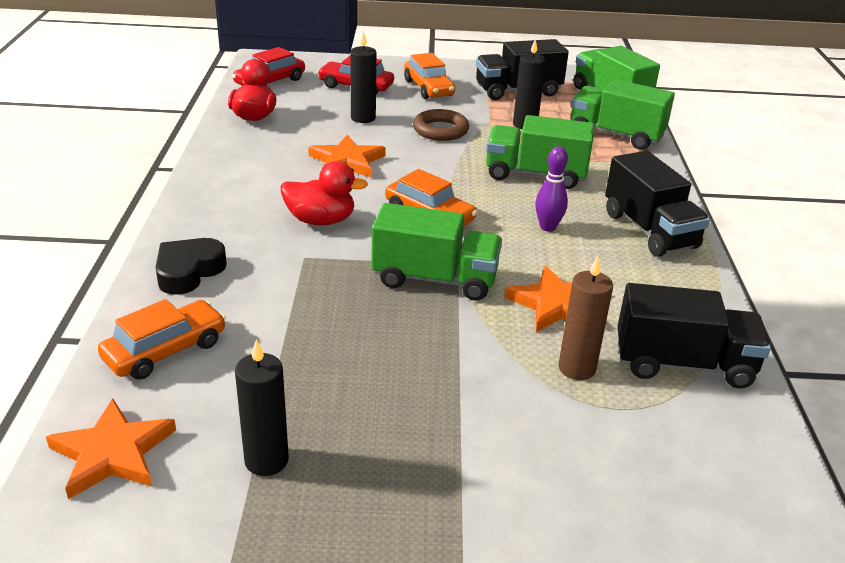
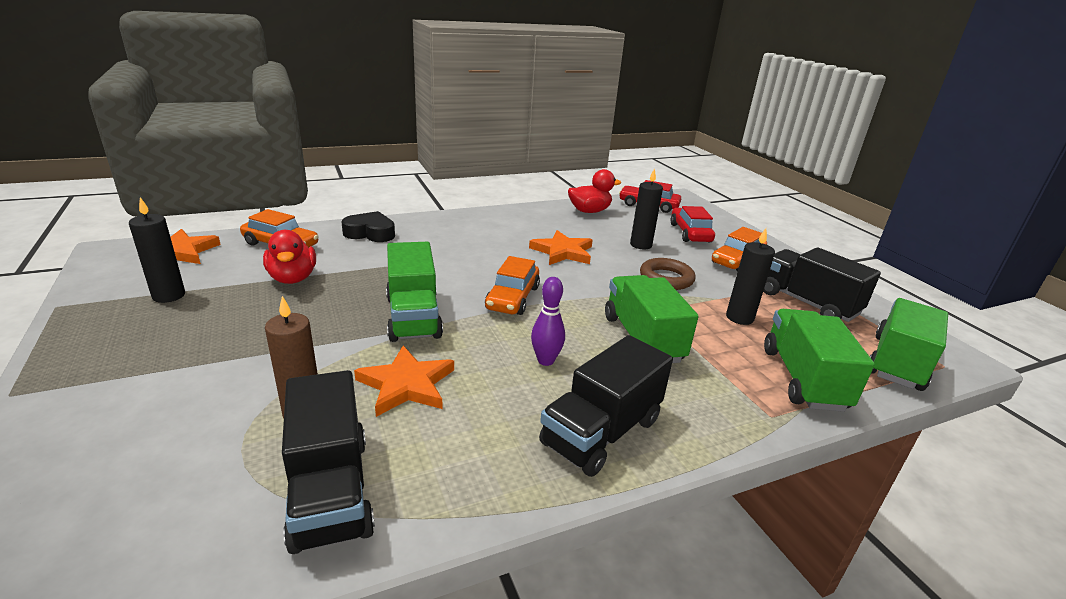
camera: 65 degrees right, 5 degrees down
(321, 220) = (466, 259): red duck -> red duck (293, 278)

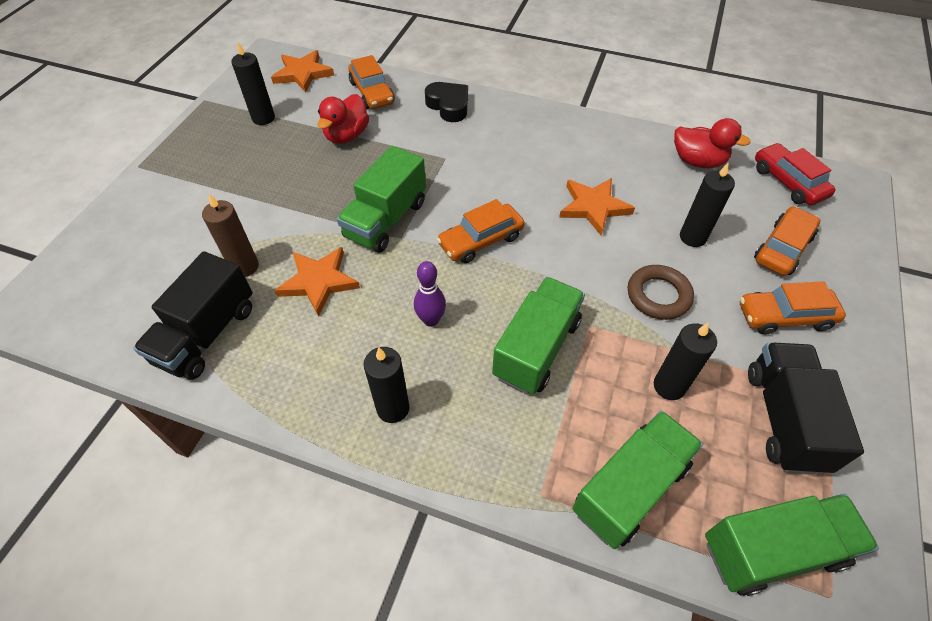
camera: 45 degrees right, 25 degrees up
(601, 432) = (393, 408): black truck -> black candle
(690, 233) = (782, 248): red car -> orange car

